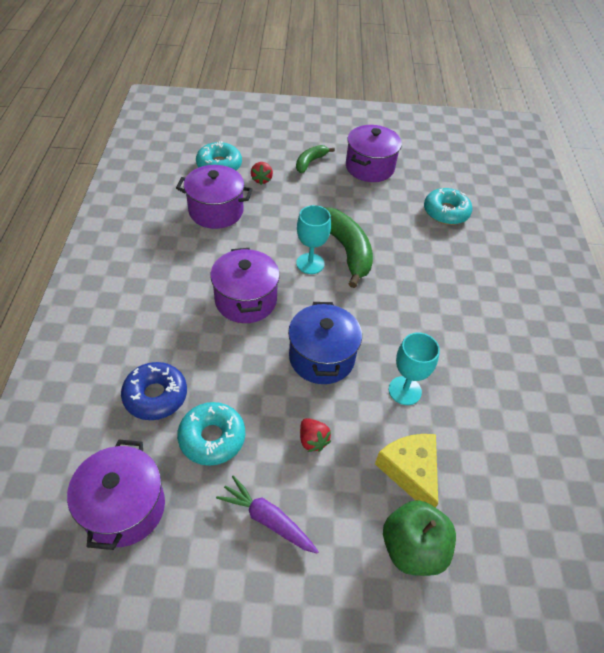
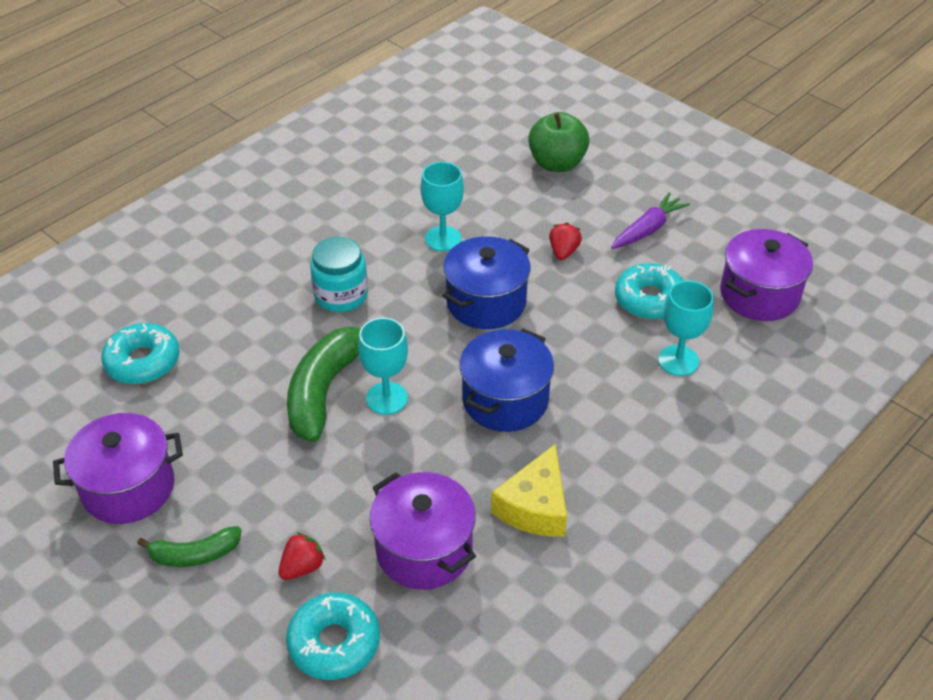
camera: 135 degrees left, 5 degrees down
(155, 396) = (678, 360): blue donut -> turquoise goblet
(245, 300) = (505, 400): purple pot -> blue pot
(267, 519) = (648, 229): purple carrot -> purple carrot turned 120 degrees counterclockwise
(409, 305) = (341, 295): none -> turquoise jar
(410, 471) = (507, 195): yellow cheese -> yellow cheese (535, 506)

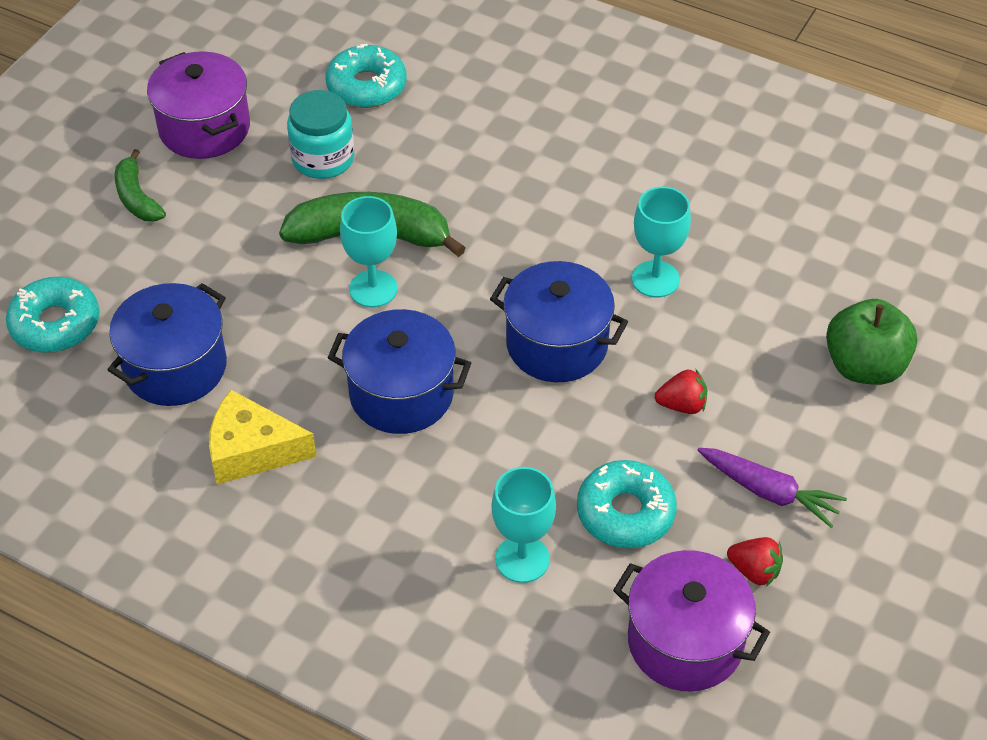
camera: 75 degrees right, 5 degrees up
(302, 567) = (136, 278): red strawberry -> red strawberry (754, 571)
(341, 295) = (519, 211): turquoise jar -> turquoise jar (323, 159)
(424, 550) = (175, 367): purple pot -> blue pot

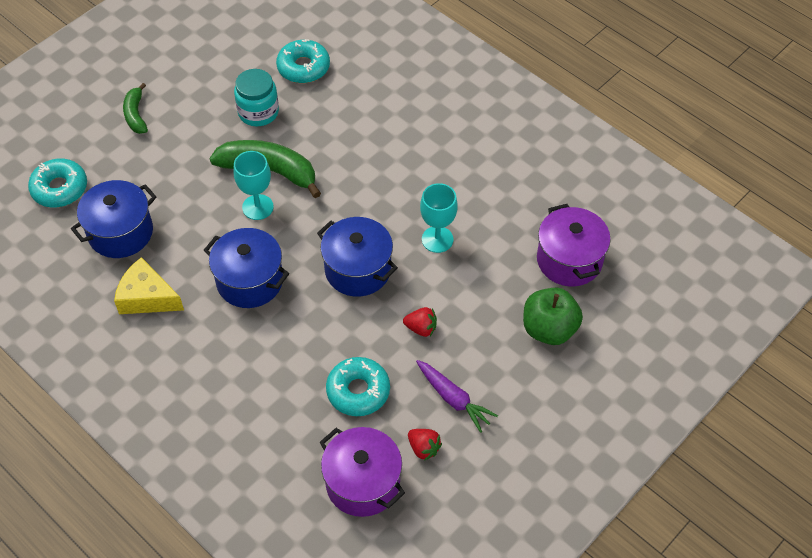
camera: 15 degrees right, 5 degrees up
(204, 128) = (193, 76): purple pot -> purple pot (569, 260)
(522, 559) = (283, 406): turquoise goblet -> none

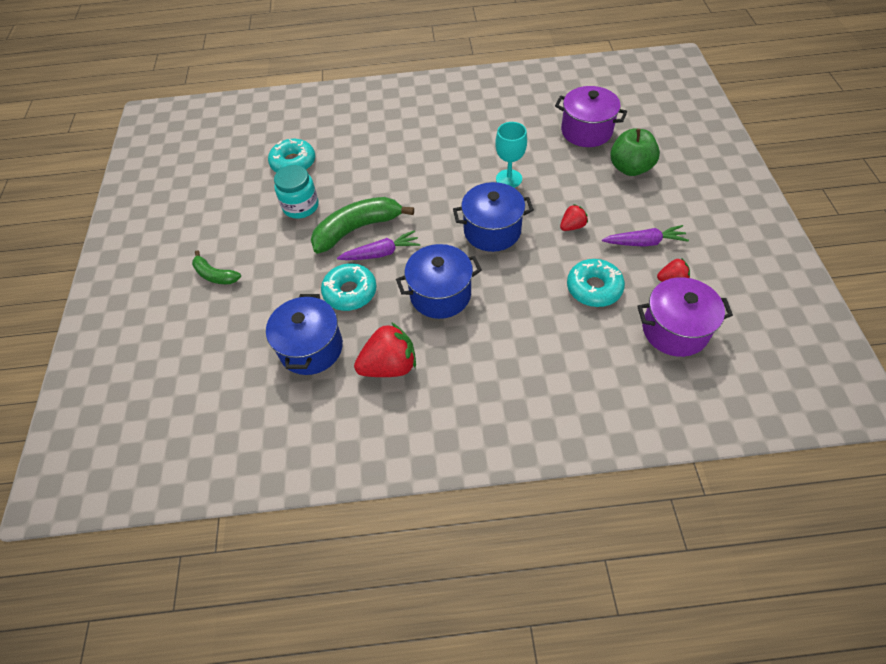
camera: 45 degrees left, 0 degrees up
(60, 188) = (223, 364): turquoise donut -> turquoise donut (350, 292)
(147, 297) = (389, 366): yellow cheese -> red strawberry
(257, 207) = (381, 253): turquoise goblet -> purple carrot

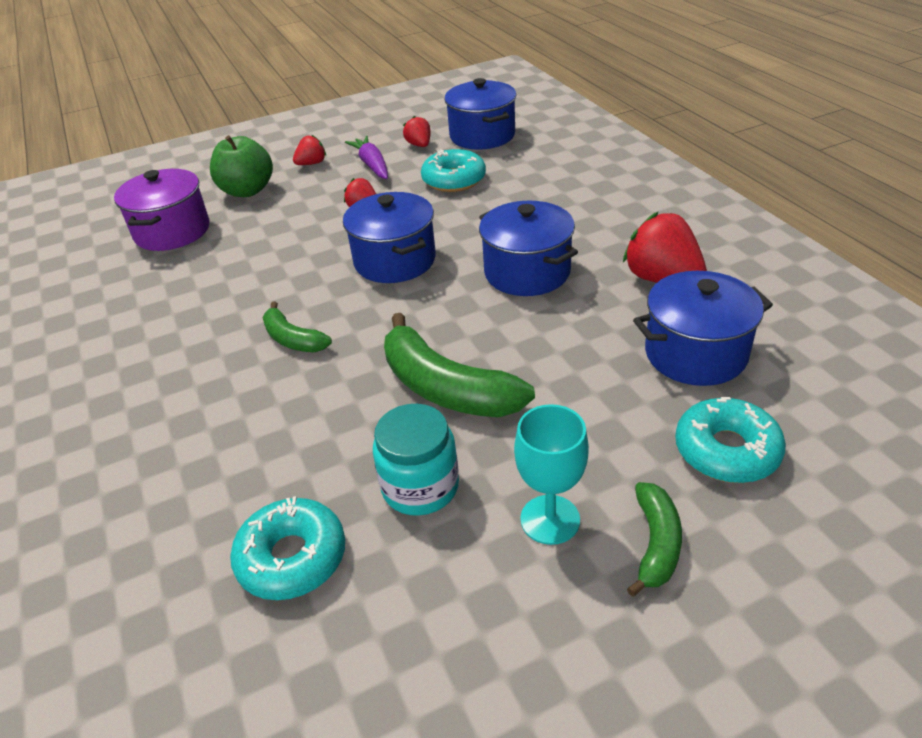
camera: 110 degrees left, 15 degrees down
(350, 292) = (575, 351): turquoise donut -> turquoise donut (726, 450)
(381, 253) = (484, 345): purple carrot -> none
(436, 176) = (293, 339): none -> green banana
(509, 179) = (286, 271): turquoise goblet -> turquoise goblet (550, 519)
(662, 207) = (312, 163): none -> red strawberry
(674, 330) = (482, 136): purple pot -> blue pot

